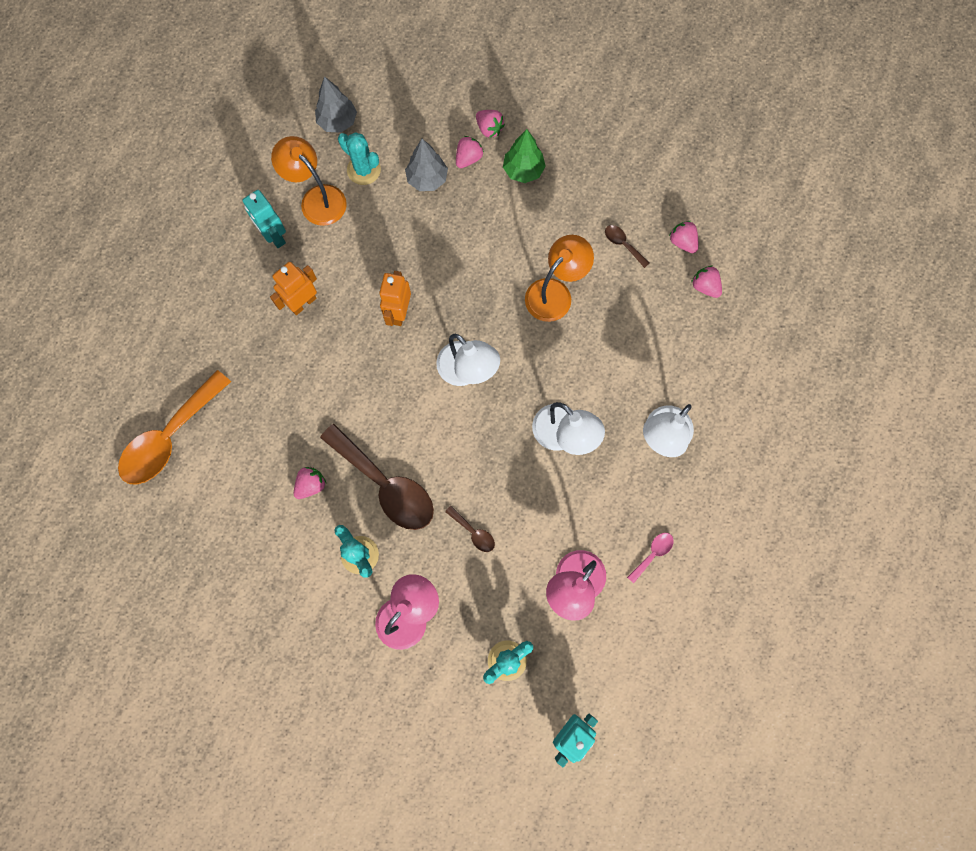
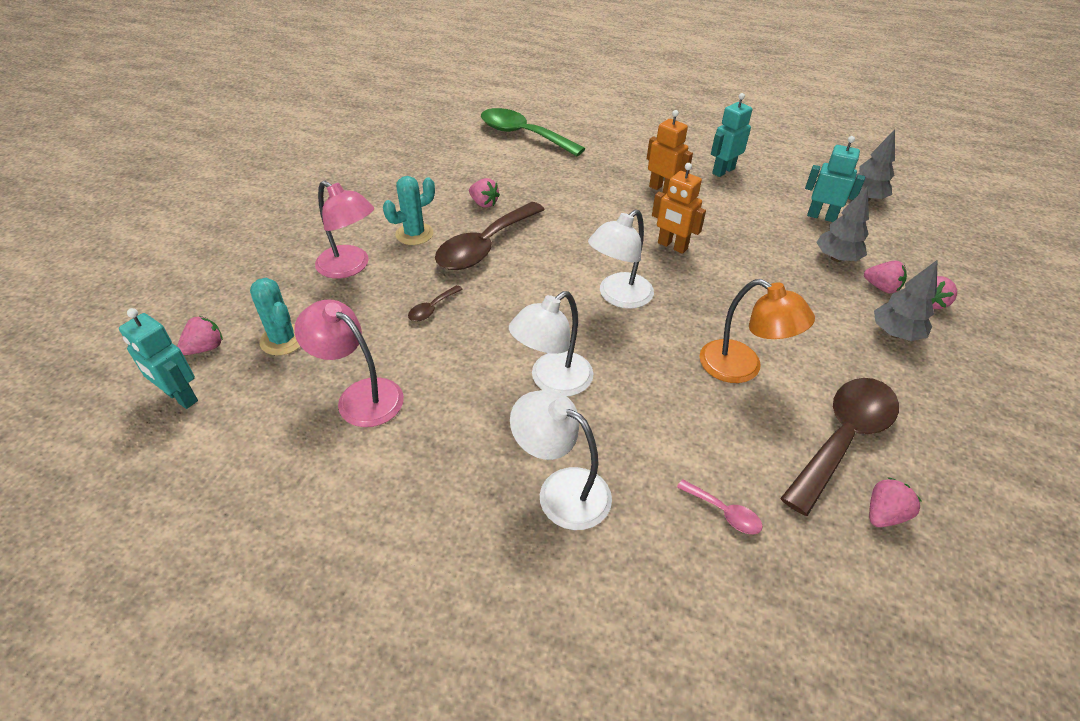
camera: 85 degrees right, 30 degrees down
(170, 437) = (523, 135): orange spoon -> green spoon
(317, 198) = (774, 191): orange lamp -> none
(364, 170) = (821, 216): turquoise cactus -> turquoise robot
(399, 313) = (672, 246): orange robot -> orange robot turned 150 degrees counterclockwise
(523, 170) = (895, 333): green tree -> grey tree
(623, 244) = (843, 438): brown spoon -> brown spoon, size x2.35
(653, 554) = (391, 480): pink spoon -> pink spoon (724, 512)
(705, 287) = (821, 547): pink strawberry -> pink strawberry (205, 348)

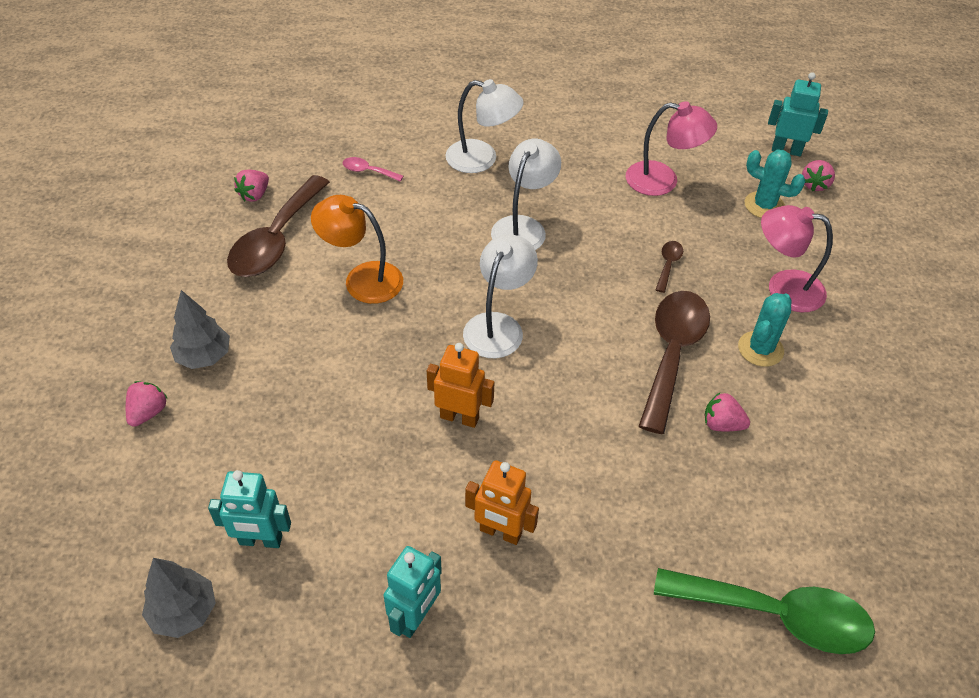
camera: 160 degrees right, 5 degrees up
(836, 258) = (250, 456): grey tree -> none
(881, 287) = (203, 420): pink strawberry -> none

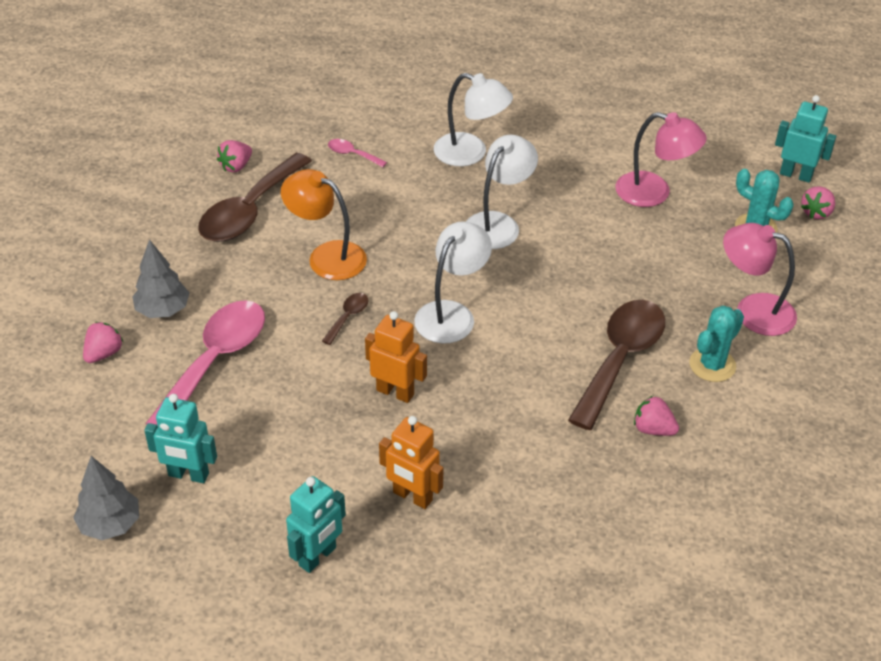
camera: 10 degrees right, 5 degrees down
(268, 405) = (216, 360): none -> pink spoon
(668, 264) = (638, 275): brown spoon -> brown spoon (348, 317)
(776, 615) = (661, 601): green spoon -> none

